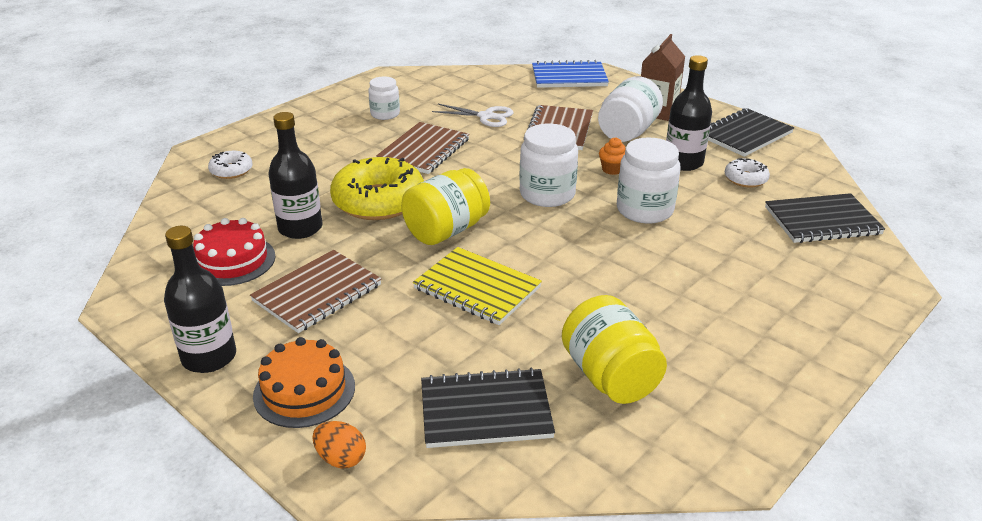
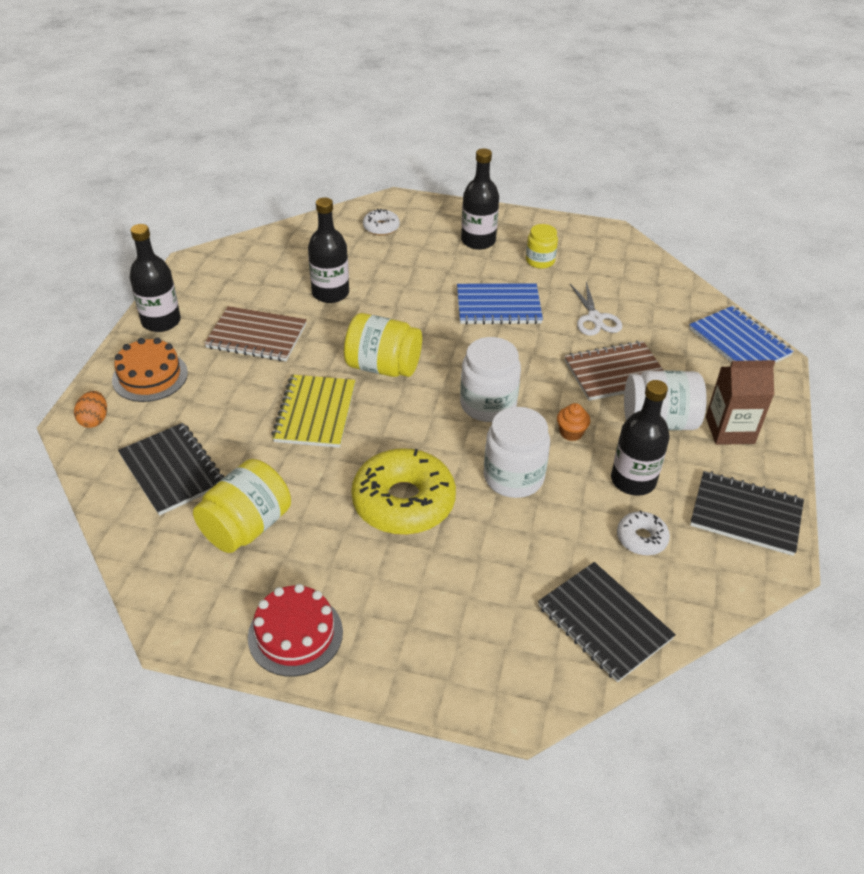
camera: 60 degrees right, 10 degrees up
(233, 260) = (269, 282): red cake -> red cake (295, 634)
(320, 131) = (478, 241): none -> black bottle
(378, 201) = (397, 315): yellow donut -> yellow donut (403, 502)
(385, 114) = (540, 261): white jar -> yellow jar
(424, 150) = (498, 306): brown notebook -> blue notebook

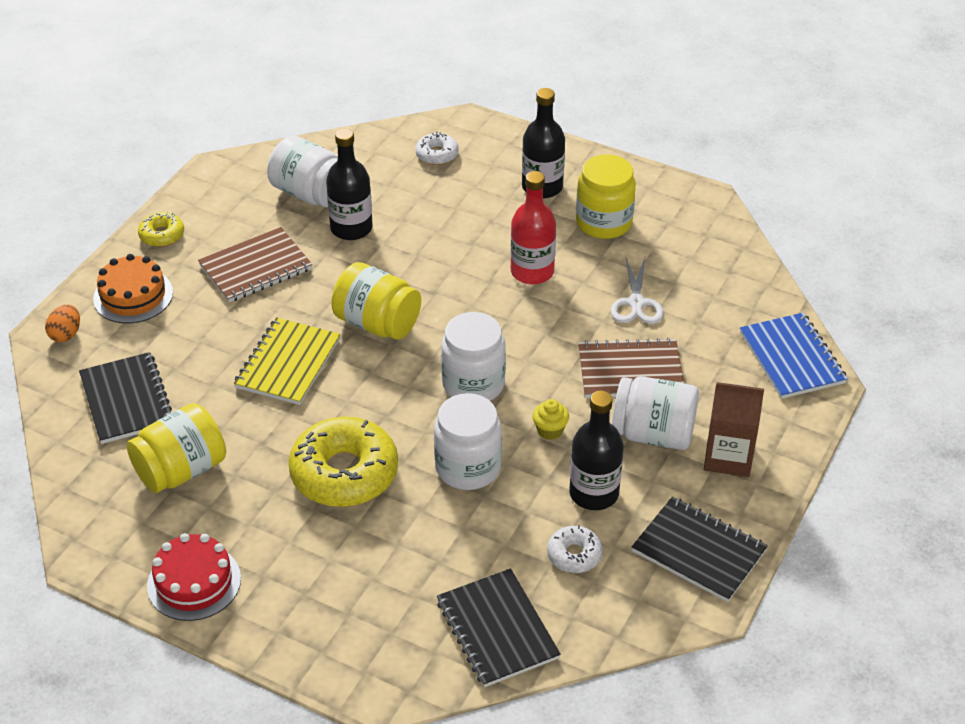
camera: 15 degrees right, 0 degrees up
(161, 321) = (162, 235): black bottle -> yellow donut
(256, 336) = (255, 267): brown notebook -> brown notebook turned 60 degrees counterclockwise
(284, 271) = (310, 194): none -> white jar
(498, 306) = (532, 272): blue notebook -> red bottle
(540, 261) = (604, 222): yellow jar -> yellow jar, size x1.62
(571, 433) = (550, 430): orange cupcake -> yellow cupcake

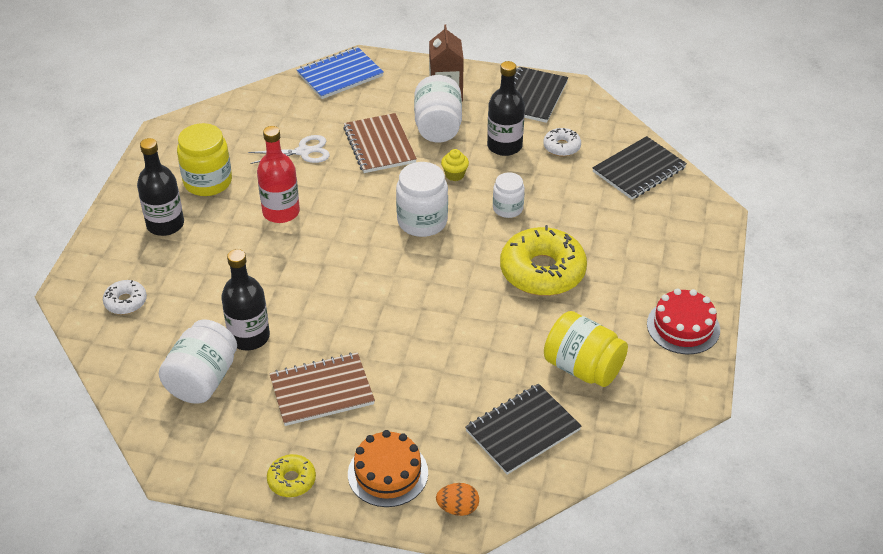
camera: 105 degrees left, 0 degrees up
(255, 267) = (322, 391): brown notebook -> brown notebook turned 60 degrees counterclockwise
(288, 363) = (438, 334): yellow notebook -> none
(377, 323) = (371, 290): yellow jar -> none
(468, 467) = (508, 208): white jar -> white jar, size x0.62

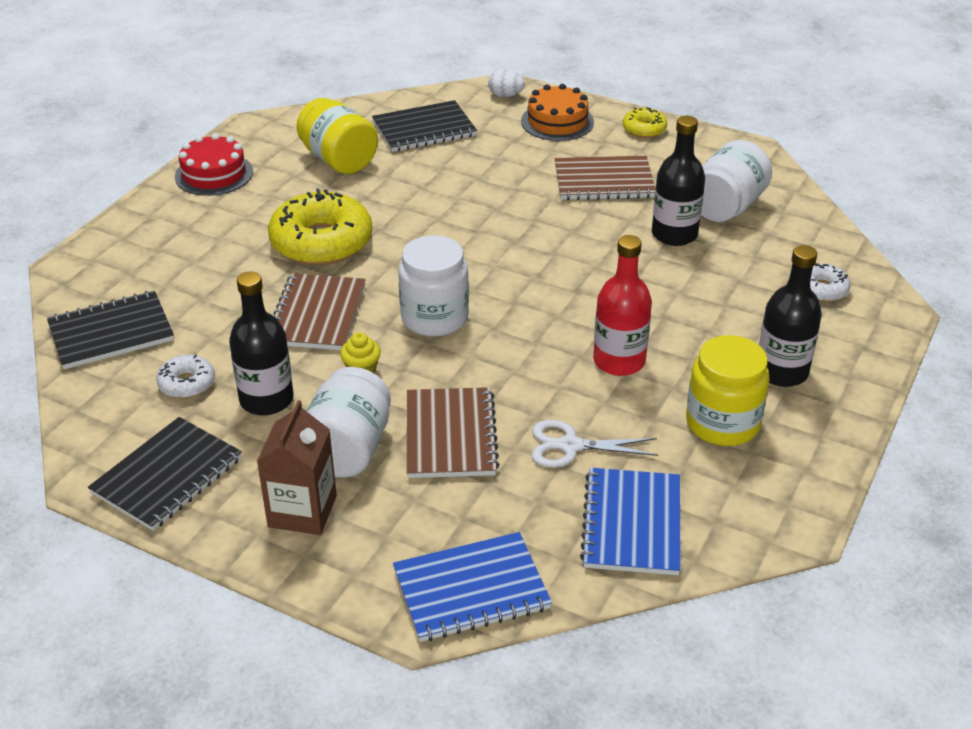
camera: 165 degrees left, 5 degrees down
(260, 117) = (632, 524): none -> blue notebook
(458, 508) = (505, 96): orange egg -> white egg
(508, 208) = (317, 314): white jar -> brown notebook

